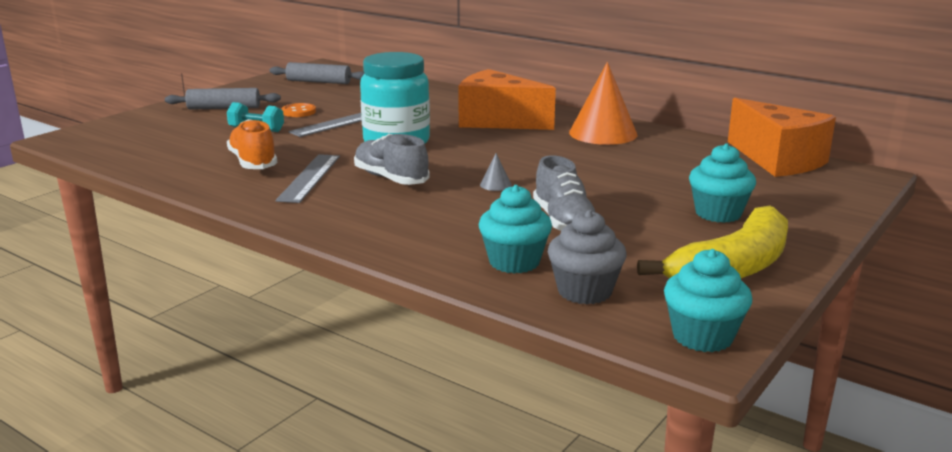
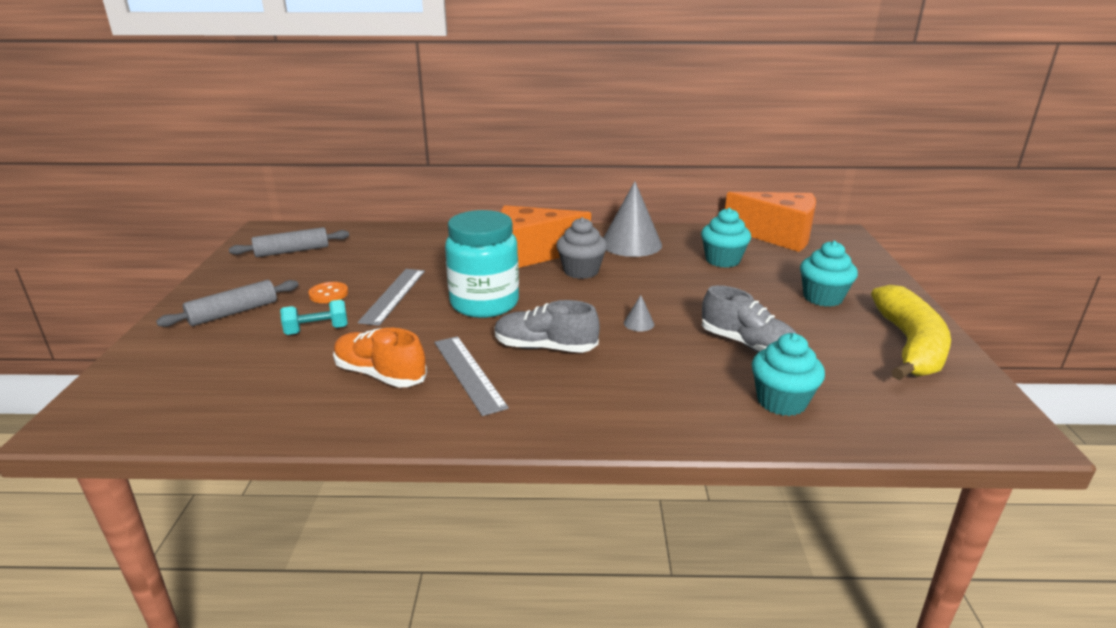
camera: 35 degrees left, 5 degrees up
(584, 291) = (870, 410): grey cupcake -> grey cupcake (581, 271)
(603, 133) = (631, 244): orange cone -> grey cone
(702, 337) = (996, 418): turquoise cupcake -> turquoise cupcake (722, 260)

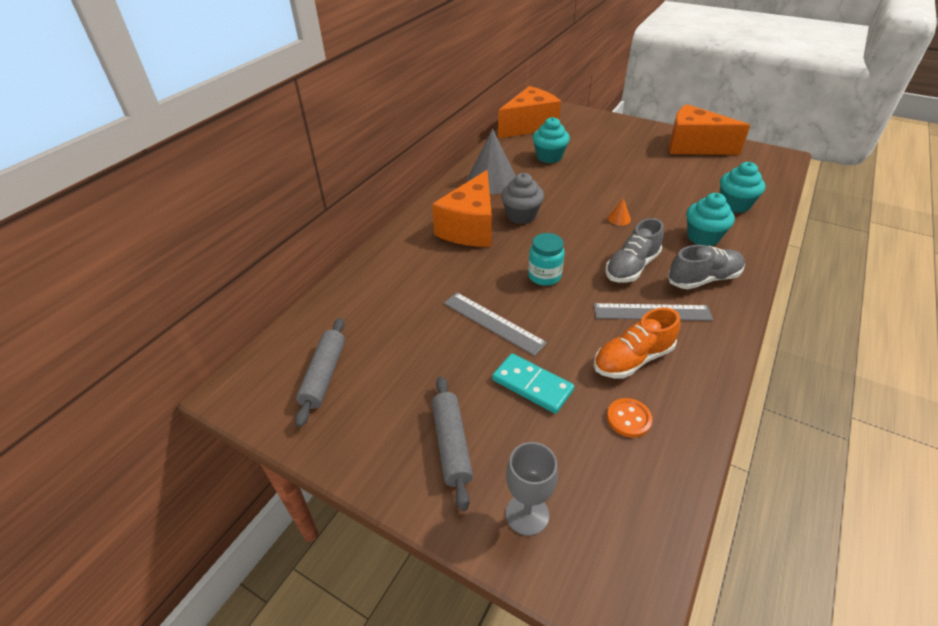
camera: 60 degrees left, 15 degrees up
(165, 358) = (527, 514): none -> grey goblet
(317, 330) = (532, 385): turquoise dumbbell -> turquoise domino
(328, 294) = (459, 364): orange button -> orange button (628, 419)
(484, 304) = (544, 276): turquoise jar -> turquoise jar, size x0.56
(639, 323) = (619, 219): grey cone -> orange cone
(748, 344) = (668, 191): grey shoe -> grey shoe (703, 279)
(822, 298) = (625, 146): turquoise cupcake -> turquoise cupcake (703, 237)
(909, 345) = (693, 146): yellow banana -> orange cheese

